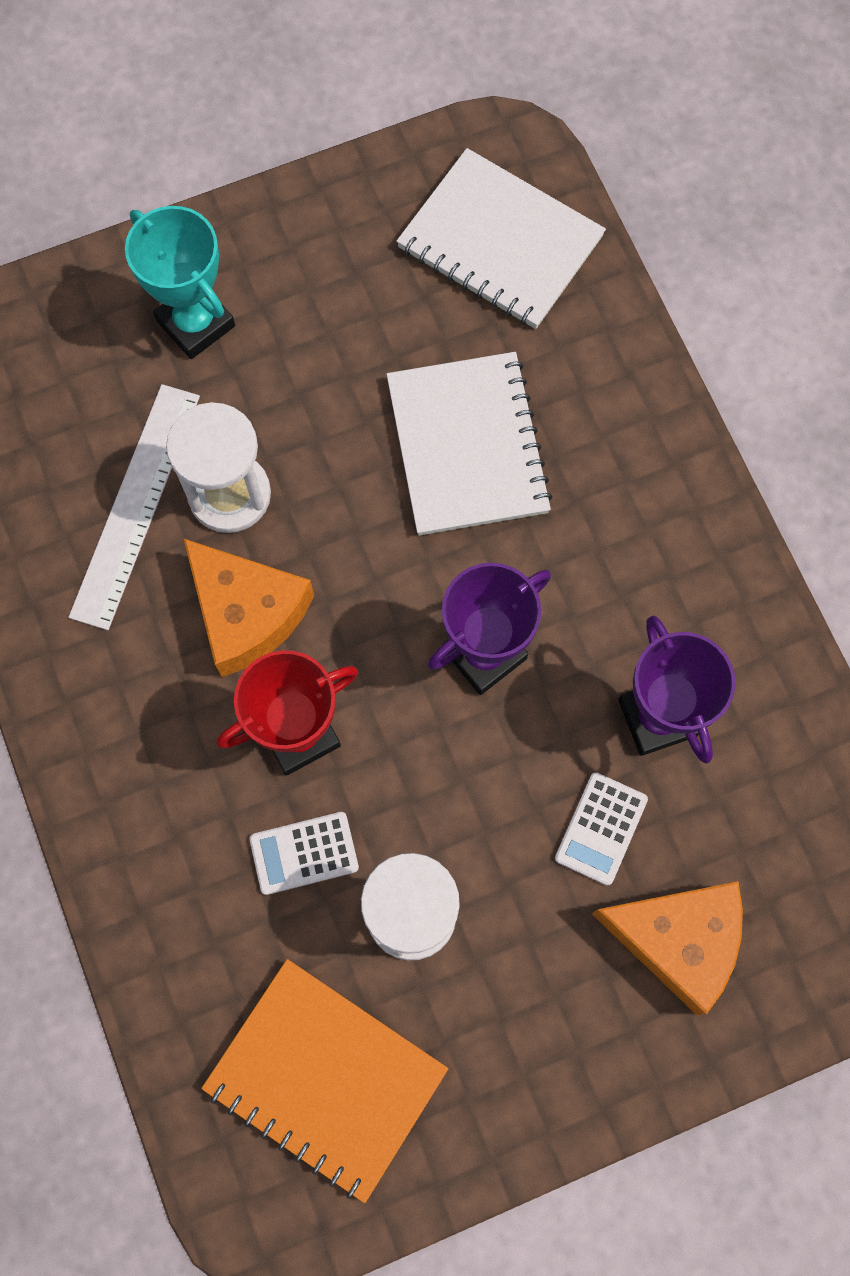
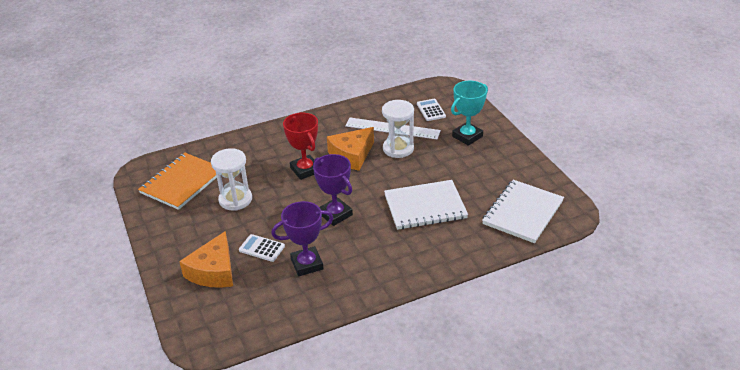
camera: 90 degrees right, 35 degrees down
(304, 853) = (261, 173): white calculator -> white calculator (431, 110)

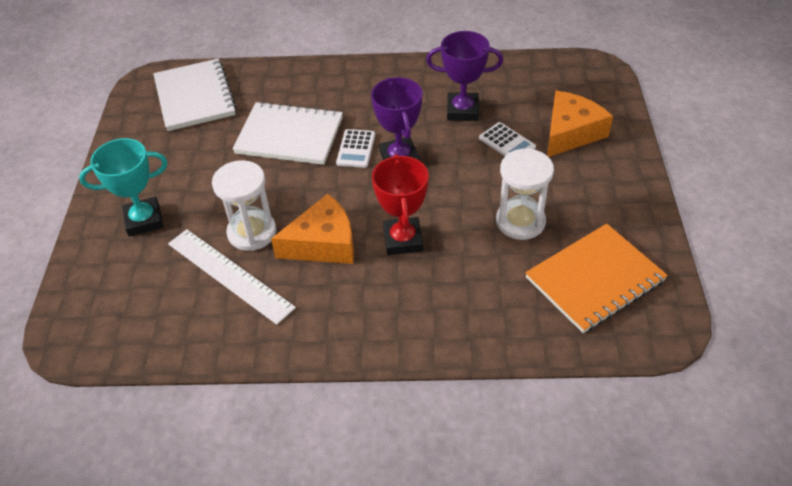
camera: 155 degrees left, 10 degrees up
(431, 110) = (142, 292): white calculator -> white calculator (356, 149)
(523, 213) = (194, 97): white notebook -> white notebook turned 75 degrees counterclockwise

